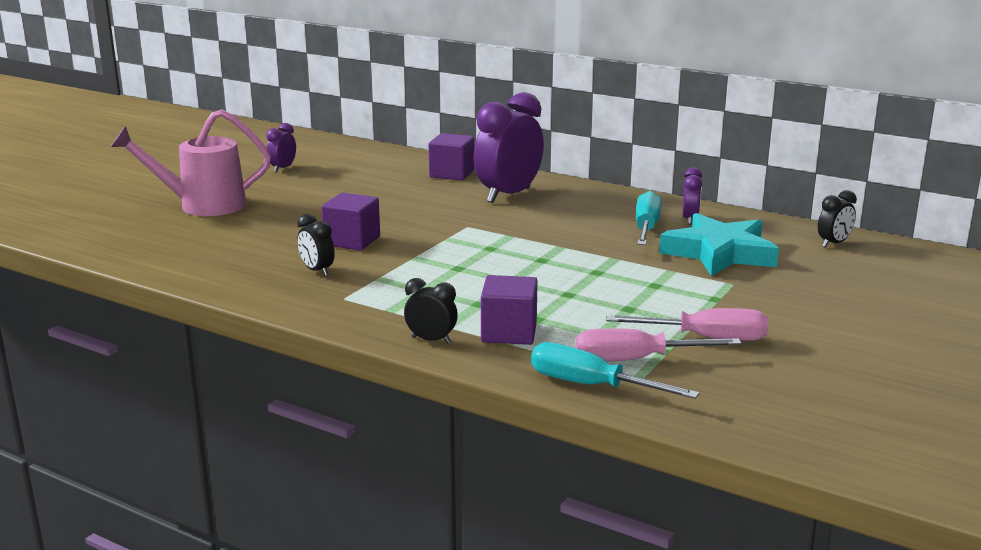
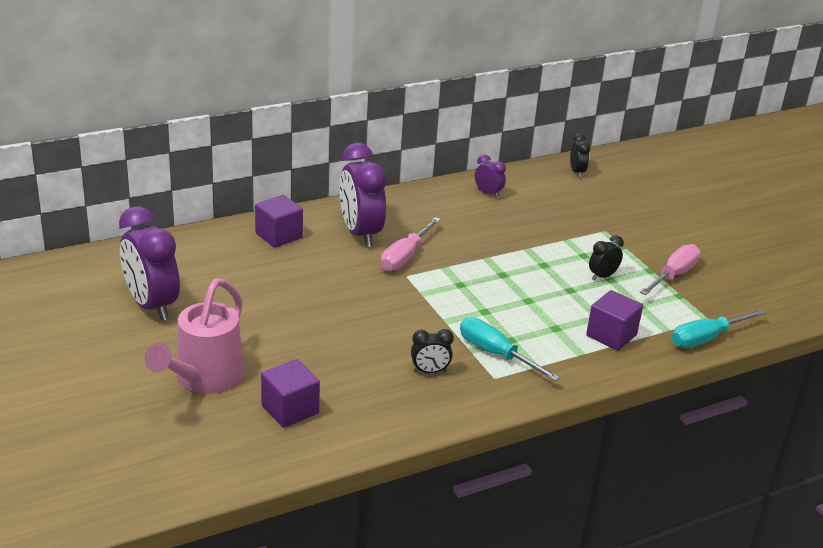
camera: 60 degrees left, 10 degrees up
(282, 168) = (152, 305): purple clock -> purple clock, size x2.10
(352, 241) = (382, 334): purple cube -> purple cube (290, 409)
(431, 340) = (599, 368): black clock -> black clock (602, 276)
(635, 360) = (684, 310): pink screwdriver -> pink screwdriver (405, 257)
(646, 228) = (486, 214): turquoise screwdriver -> turquoise screwdriver (495, 354)
(719, 253) = (555, 212): turquoise star -> none

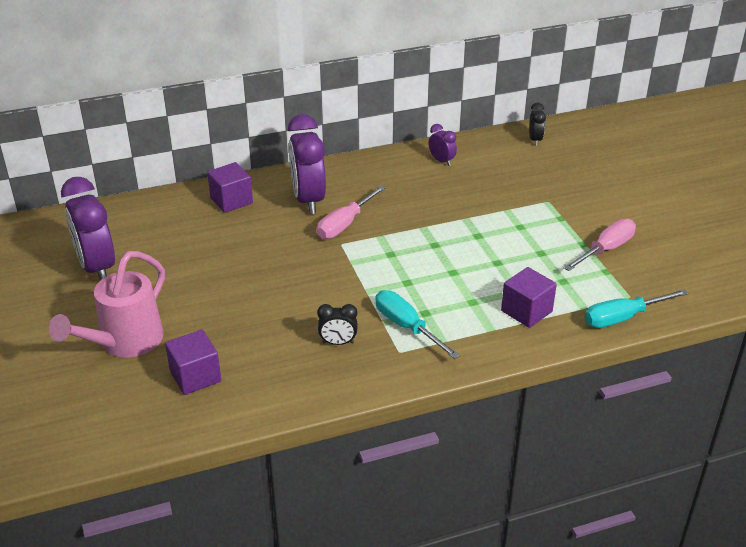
camera: 10 degrees right, 5 degrees up
(602, 276) = (533, 249): black clock -> none

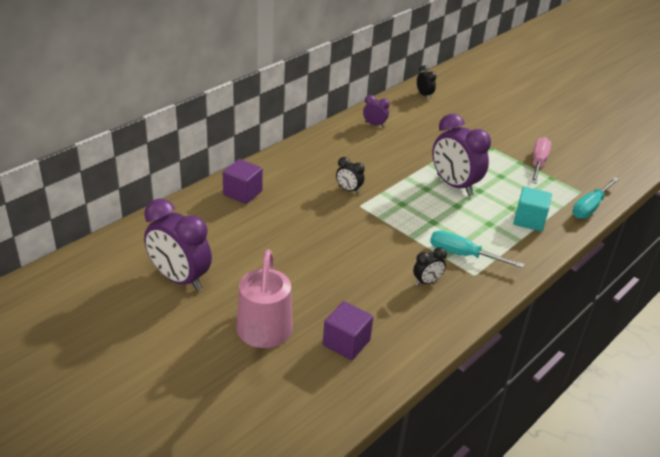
camera: 30 degrees left, 0 degrees up
(308, 200) = (304, 177): purple clock -> purple clock (454, 185)
(345, 224) = (348, 190): pink screwdriver -> black clock
(526, 311) = (529, 220): purple cube -> turquoise cube

